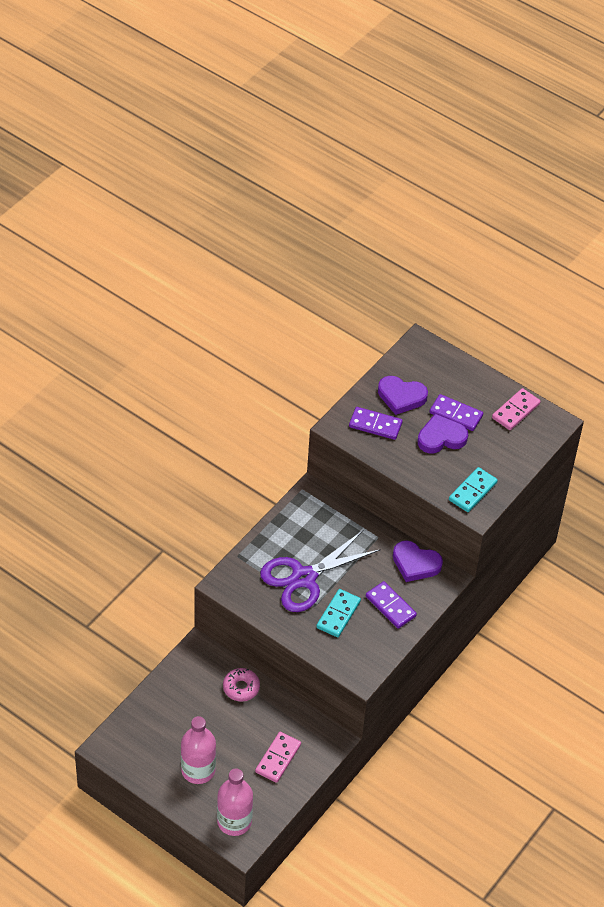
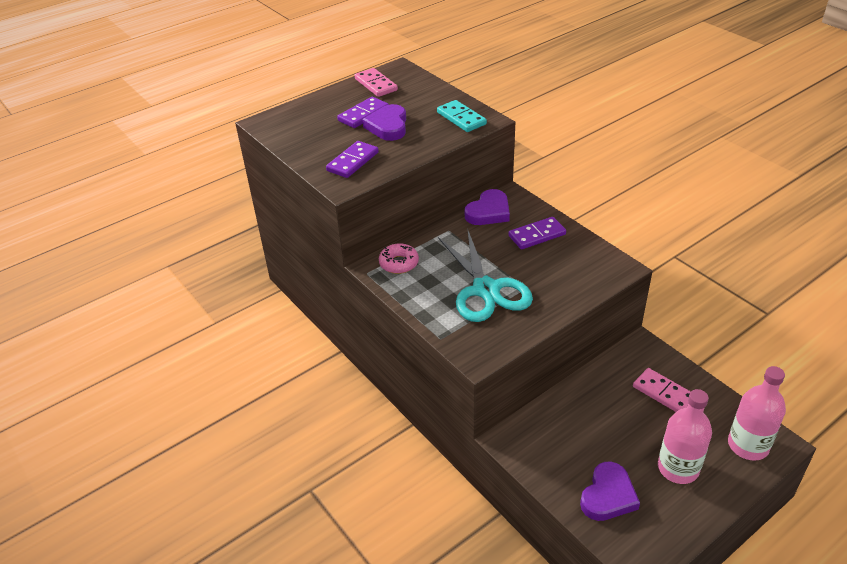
camera: 70 degrees left, 10 degrees down
(241, 688) = (567, 409): pink donut -> pink donut (399, 263)
(304, 578) = (485, 289): purple scissors -> turquoise scissors
(338, 614) = (540, 272): turquoise domino -> none
(401, 397) = (324, 141): purple heart -> purple heart (608, 495)

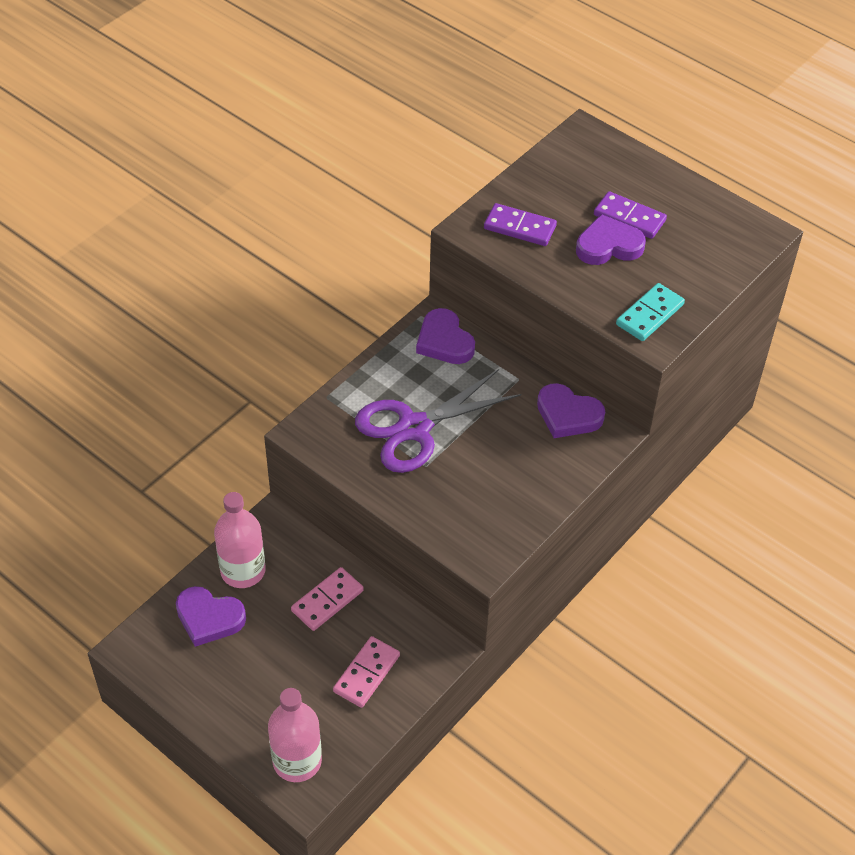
camera: 75 degrees right, 10 degrees up
(376, 84) = (711, 216): pink domino -> pink domino (327, 601)
(399, 263) = (444, 341): pink donut -> purple heart
(485, 289) = (414, 428): turquoise scissors -> purple scissors
(537, 235) = (531, 470): purple domino -> none
(678, 468) = (254, 685): pink bottle -> pink bottle (243, 570)

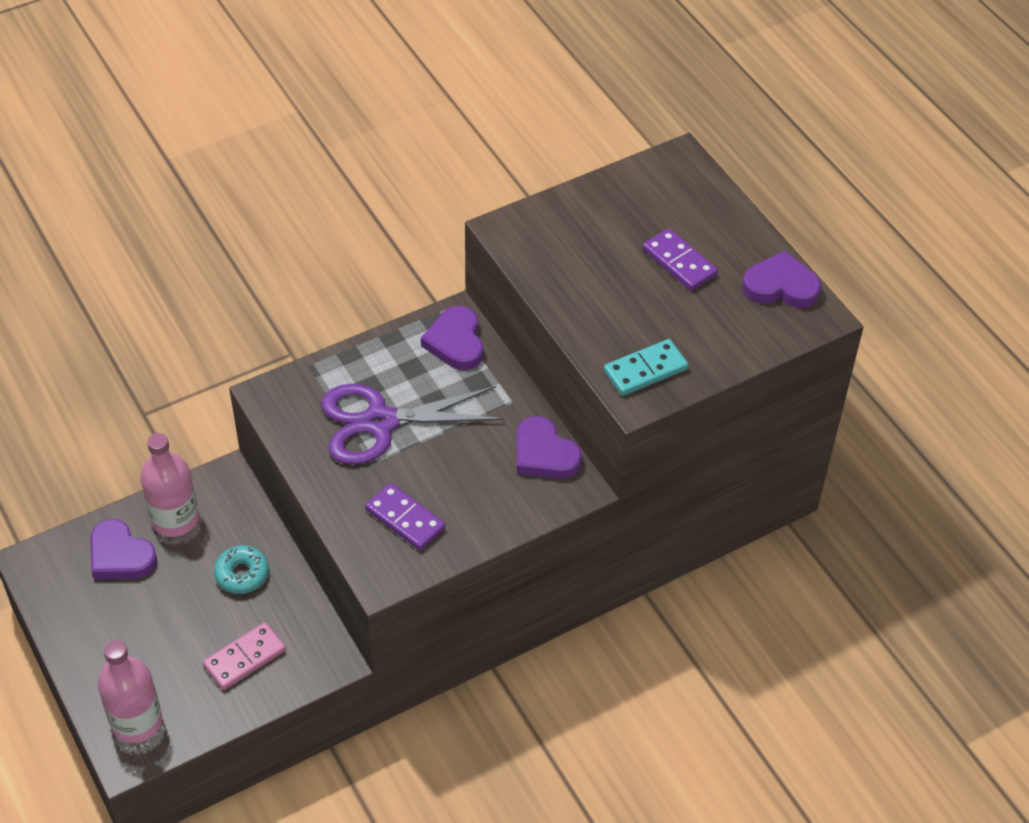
camera: 20 degrees right, 0 degrees up
(327, 601) = (242, 574): pink domino -> turquoise donut
(519, 227) = (557, 242): purple domino -> purple domino (405, 519)
(608, 245) = (641, 286): purple heart -> purple heart (781, 286)

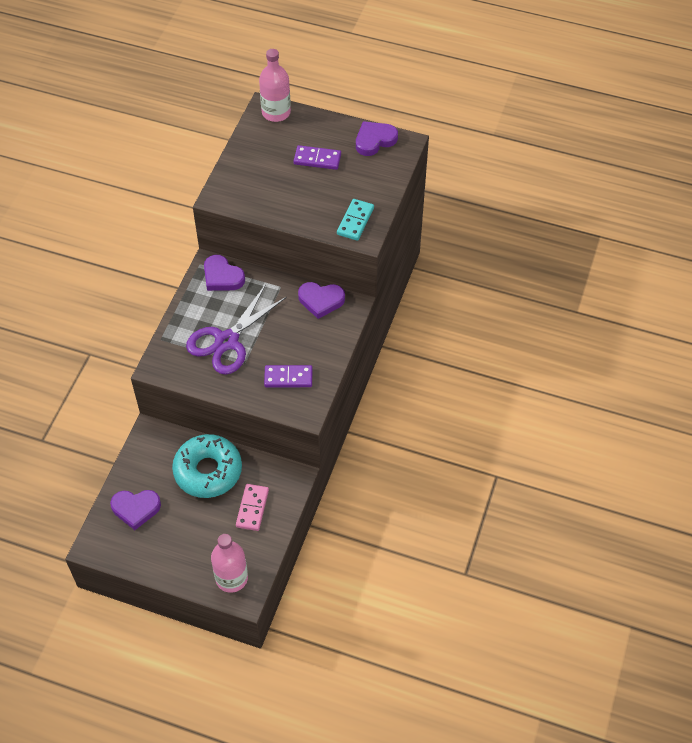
camera: 40 degrees left, 5 degrees up
(175, 519) = (144, 470): pink bottle -> pink bottle (276, 112)
(242, 574) = (208, 471): turquoise donut -> turquoise donut, size x1.99

